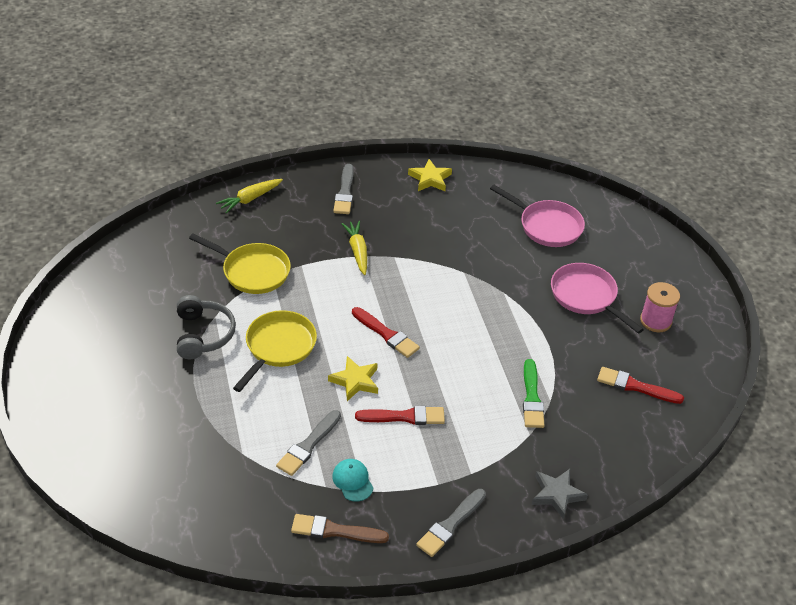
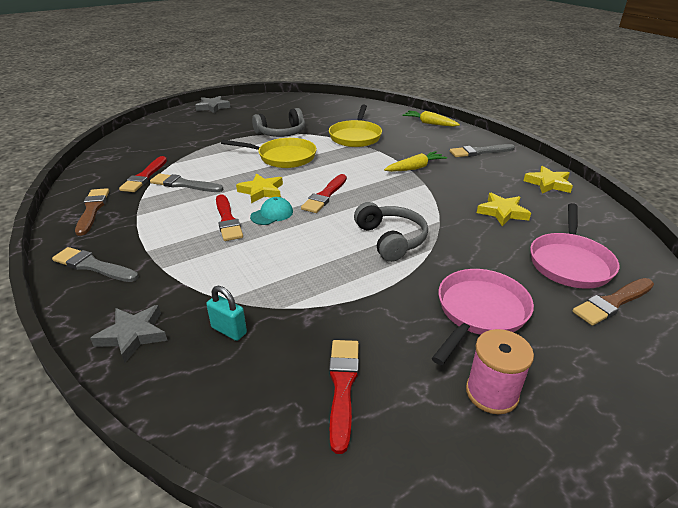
camera: 75 degrees right, 10 degrees down
(55, 391) = (213, 107): none -> grey star
(269, 481) = (144, 176): none -> red brush
(352, 481) = (147, 208): turquoise cap -> turquoise cap (272, 214)
(466, 229) = (502, 212): none -> yellow star
(481, 312) = (391, 239): none -> grey headphones
(532, 397) = (282, 292): green brush -> none
(567, 436) = (229, 330): none -> turquoise padlock
(595, 229) = (612, 302): none -> brown brush

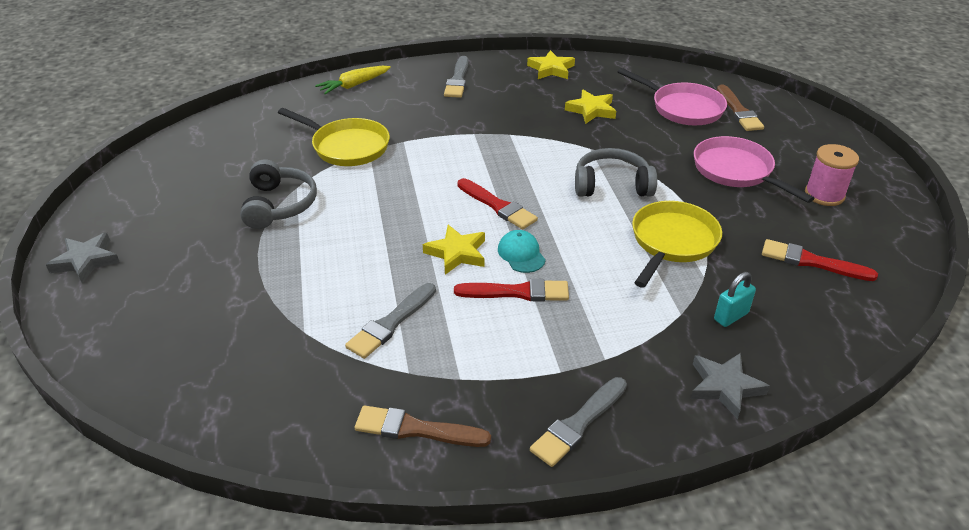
camera: 70 degrees left, 5 degrees up
(144, 176) = (333, 365): red brush -> none
(283, 157) = (366, 218): yellow pan -> yellow pan (672, 242)
(415, 168) = (468, 129): yellow carrot -> none

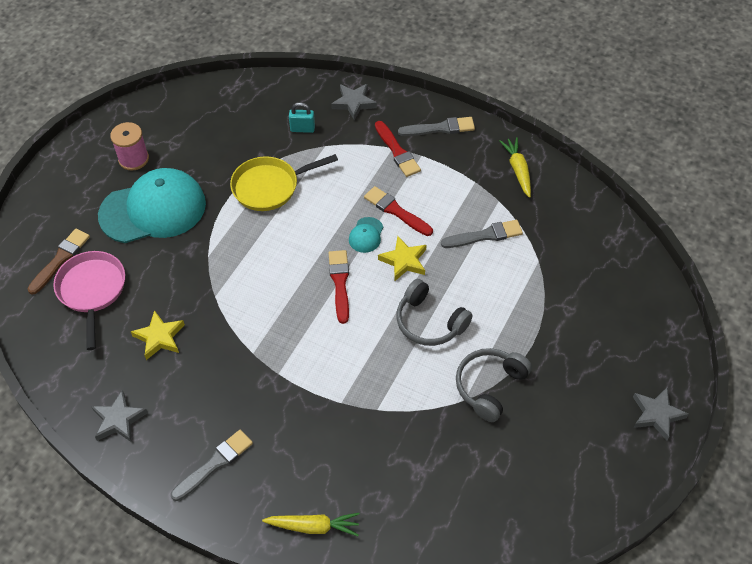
camera: 140 degrees left, 15 degrees up
(347, 147) = (391, 426): yellow pan -> none
(416, 429) = (518, 170): brown brush -> yellow carrot
(551, 69) = (119, 420): yellow star -> grey star
(612, 185) = (246, 252): grey headphones -> grey headphones (429, 322)
(736, 171) = (153, 209): pink pan -> turquoise cap
(812, 262) = (215, 128): red brush -> red brush (397, 151)

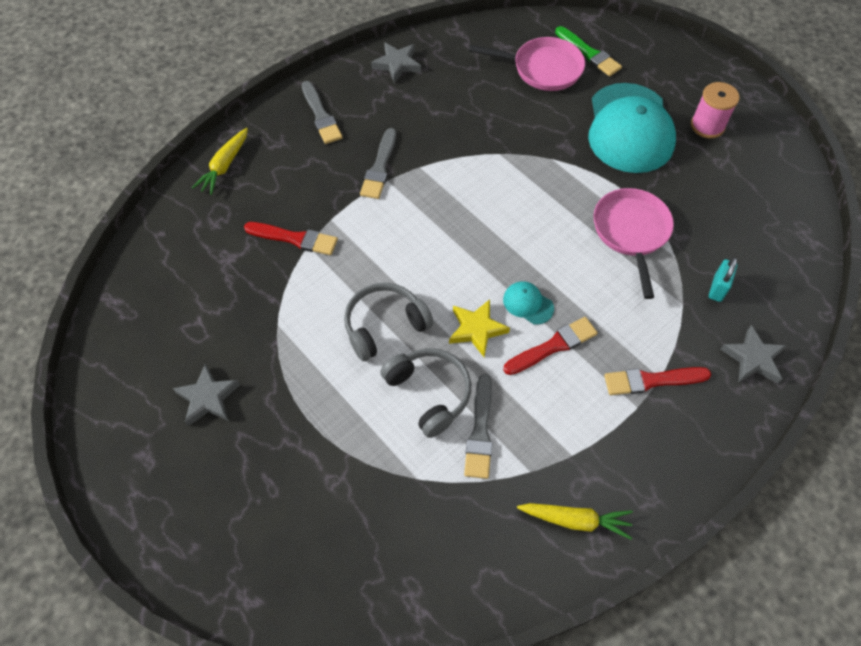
camera: 110 degrees right, 5 degrees up
(60, 259) = (588, 53): brown brush -> green brush
(159, 337) = (469, 105): yellow star -> none
(269, 187) = (631, 232): yellow pan -> pink pan
(340, 283) = (471, 259): red brush -> red brush (295, 239)
(440, 128) = (681, 448): grey brush -> grey brush (380, 167)
(489, 386) = (279, 353): grey headphones -> grey headphones (429, 393)
(657, 415) = (151, 513): grey star -> grey star (208, 398)

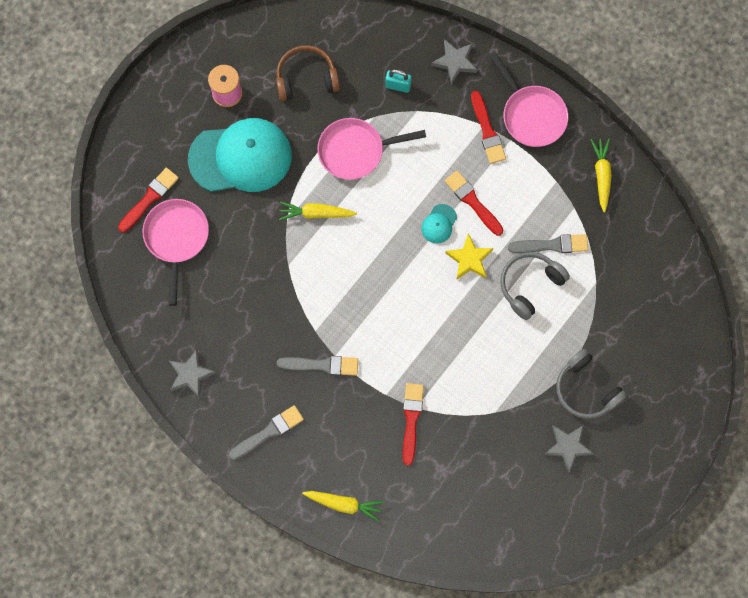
camera: 100 degrees left, 15 degrees up
(384, 325) = (480, 329): grey headphones -> grey headphones (586, 389)
(556, 185) = (316, 213): none -> yellow carrot
(588, 53) = (149, 198): green brush -> red brush
(673, 441) = (531, 115): none -> pink pan
(726, 198) = (306, 78): none -> brown headphones

